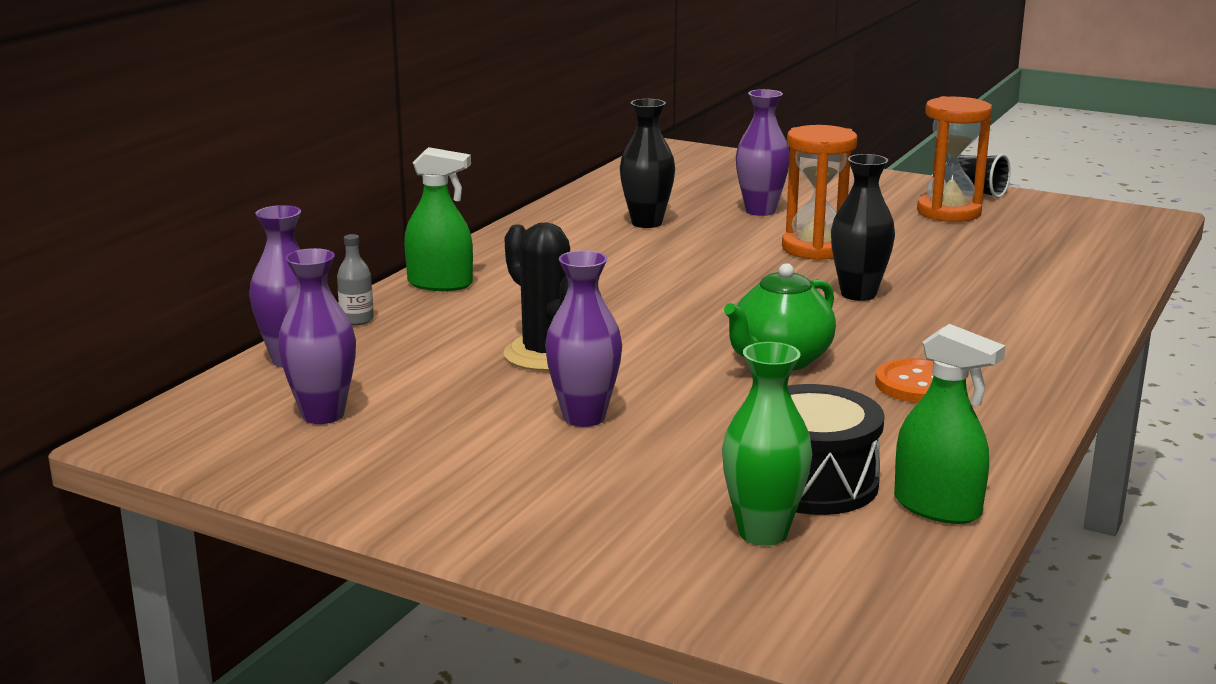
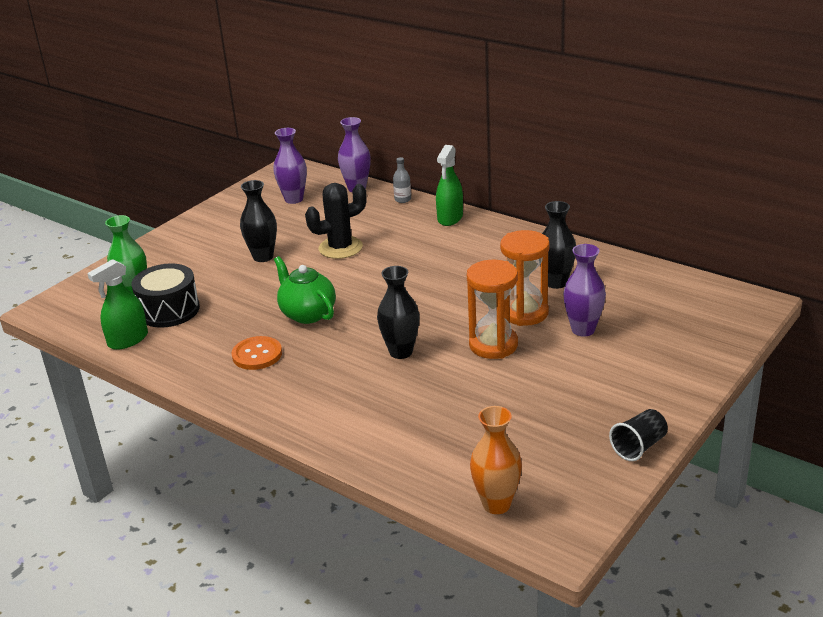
camera: 100 degrees right, 10 degrees up
(584, 417) = (263, 257): purple vase -> black vase
(948, 212) = (578, 420): orange hourglass -> orange hourglass (525, 313)
(1121, 240) = (496, 504): none -> orange vase

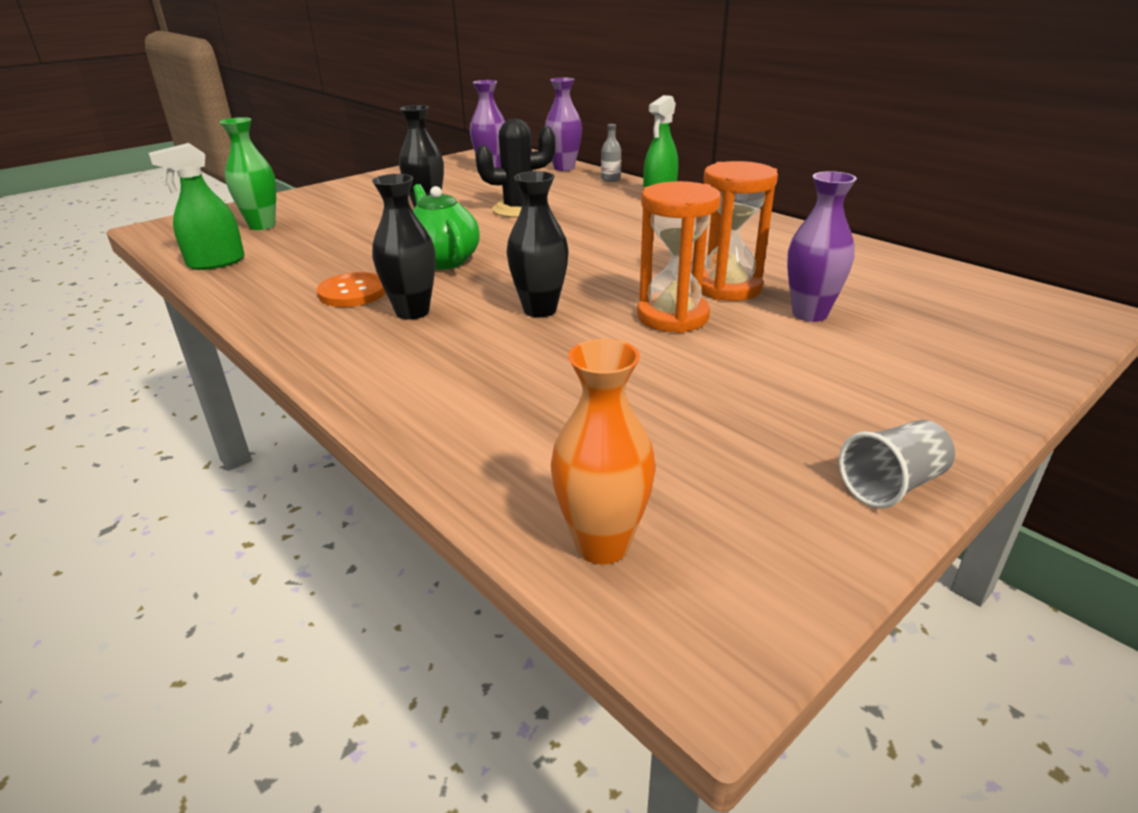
camera: 10 degrees right, 0 degrees up
(169, 310) = (286, 242): black drum -> none
(556, 283) = (779, 262): black vase -> black vase (412, 312)
(639, 446) = (891, 485): black cup -> grey cup

